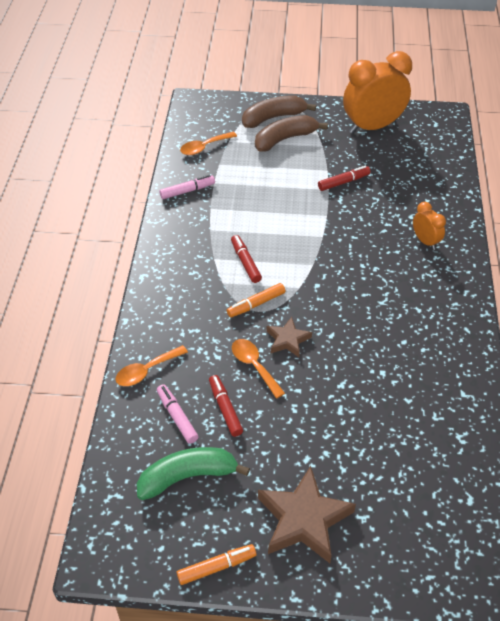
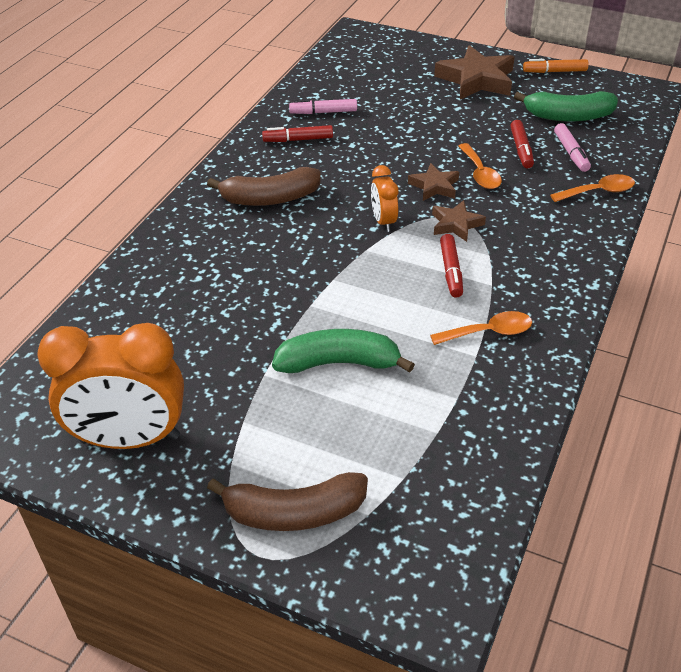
camera: 160 degrees left, 5 degrees down
(187, 191) = (505, 394): pink marker -> pink marker (323, 112)
(204, 147) = (453, 476): orange spoon -> orange spoon (489, 332)
(256, 304) = (456, 224): orange marker -> brown star
(285, 139) = (299, 454): brown banana -> brown banana (270, 198)
(289, 185) = (338, 363): none -> green banana
(343, 182) = (253, 348): red marker -> red marker (298, 140)
(425, 241) = (207, 244): orange clock -> orange clock (383, 221)

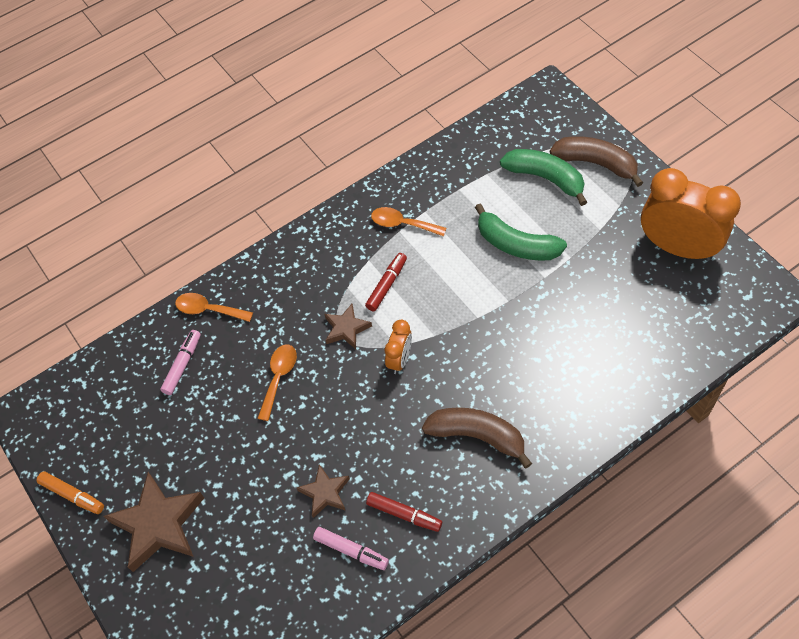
camera: 145 degrees left, 15 degrees up
(434, 186) = (328, 381): brown star -> brown star (325, 493)
(521, 149) = (218, 391): red marker -> none
(568, 116) = (134, 415): green banana -> green banana (545, 178)

